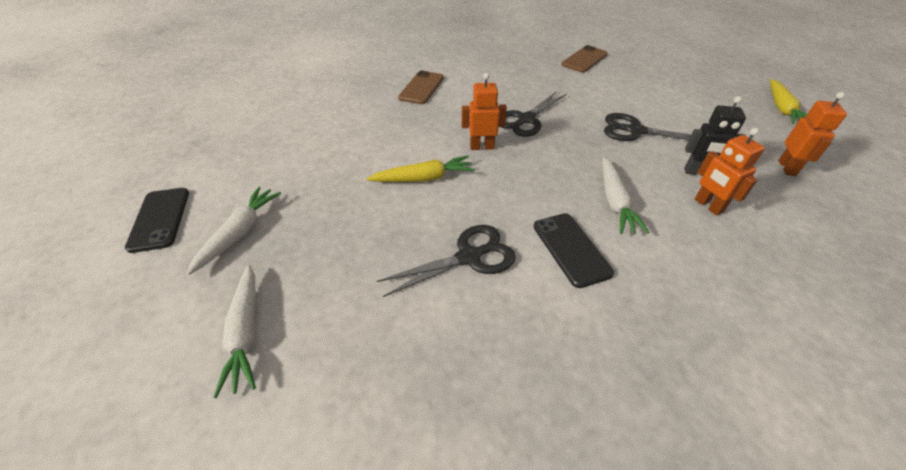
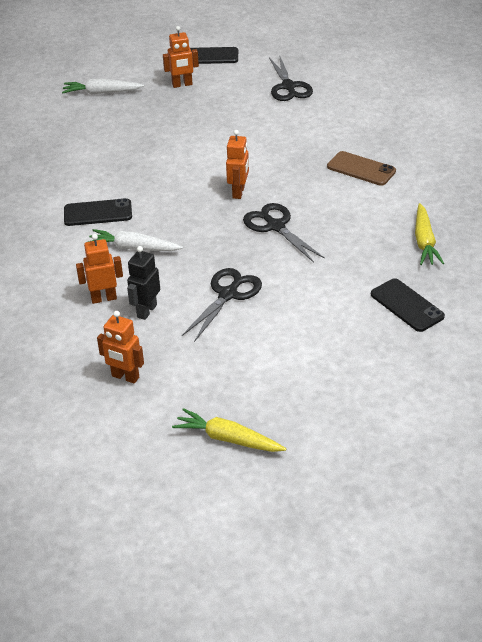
camera: 105 degrees right, 5 degrees down
(240, 233) = (182, 85): white carrot -> orange robot
(424, 178) = (207, 158): yellow carrot -> yellow carrot (424, 241)
(469, 257) = (114, 169): black scissors -> black scissors (288, 87)
(584, 59) = (406, 305): brown phone -> black phone

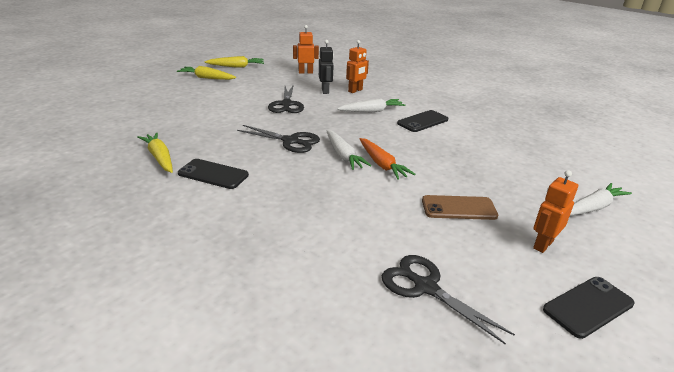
camera: 145 degrees right, 10 degrees down
(213, 172) = (382, 164): none -> orange carrot
(239, 192) = (343, 155): orange robot -> white carrot
(301, 409) = (207, 78): none -> yellow carrot
(361, 169) = (250, 202): brown phone -> brown phone (458, 208)
(406, 305) = (162, 121): black phone -> black phone (213, 174)

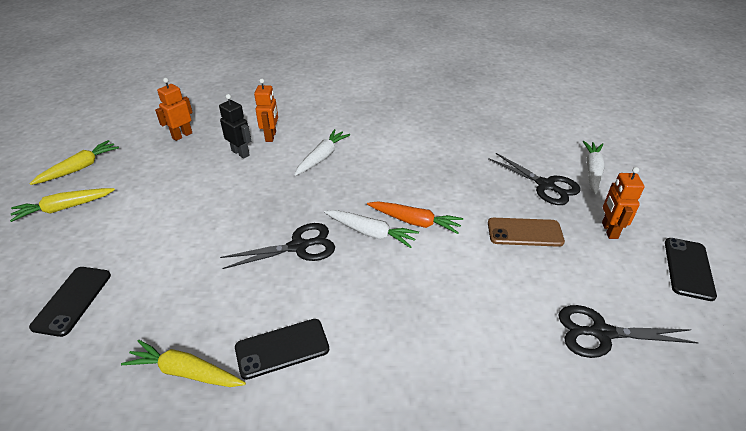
camera: 40 degrees left, 10 degrees up
(286, 104) = (224, 196): black scissors -> black scissors (545, 185)
(422, 121) = (381, 146): black phone -> black phone (72, 300)
(458, 208) = (524, 232): brown phone -> brown phone turned 45 degrees clockwise

